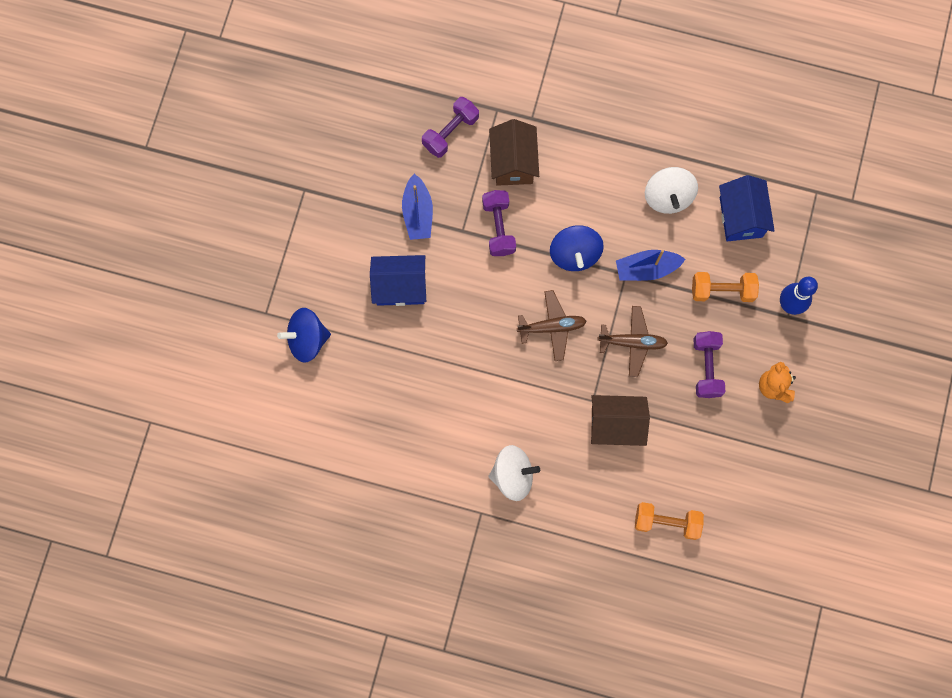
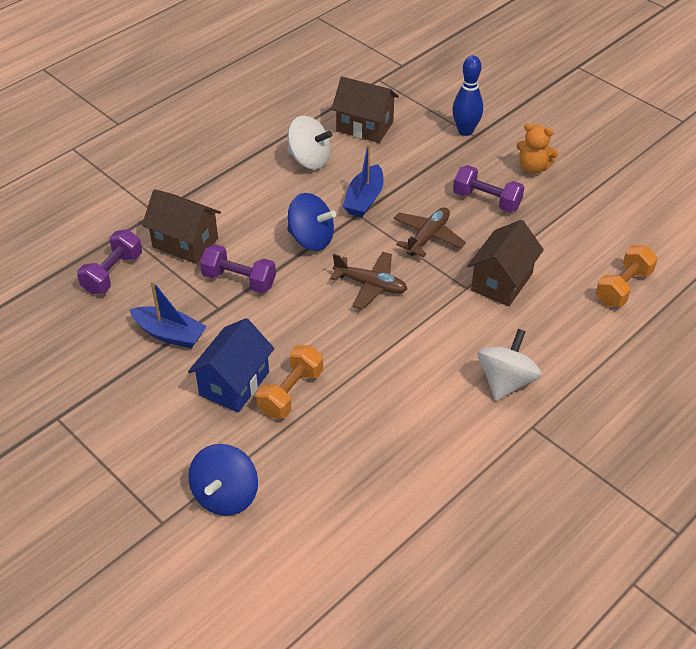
camera: 60 degrees left, 30 degrees down
(450, 132) = (113, 273): purple dumbbell -> purple dumbbell turned 45 degrees clockwise
(552, 327) = (370, 285): brown plane -> brown plane turned 90 degrees clockwise
(722, 290) = (422, 163): orange dumbbell -> orange dumbbell (291, 392)
(740, 217) = (364, 127): blue house -> brown house

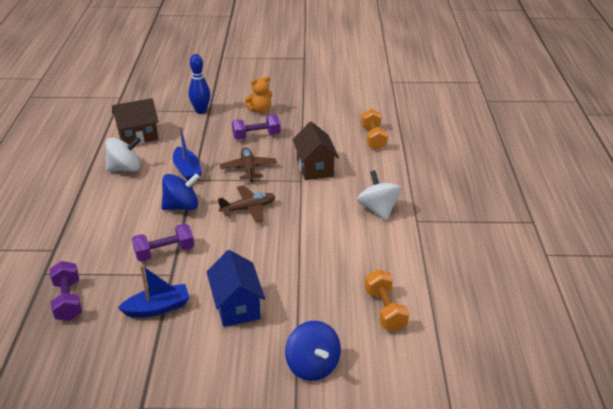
camera: 45 degrees left, 10 degrees down
(185, 243) = (99, 254): brown house -> none
(291, 392) = (277, 288): orange dumbbell -> orange dumbbell (385, 310)

